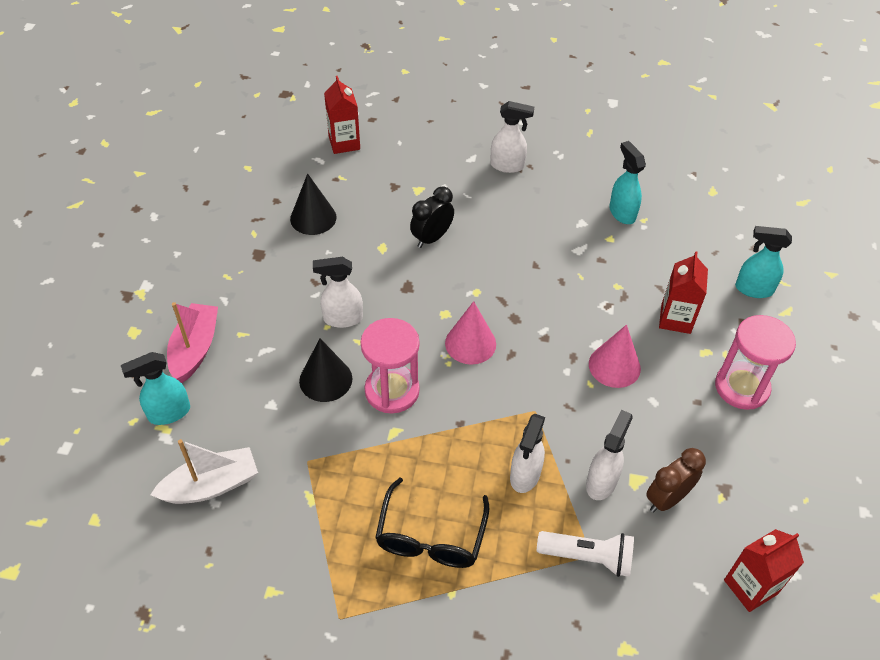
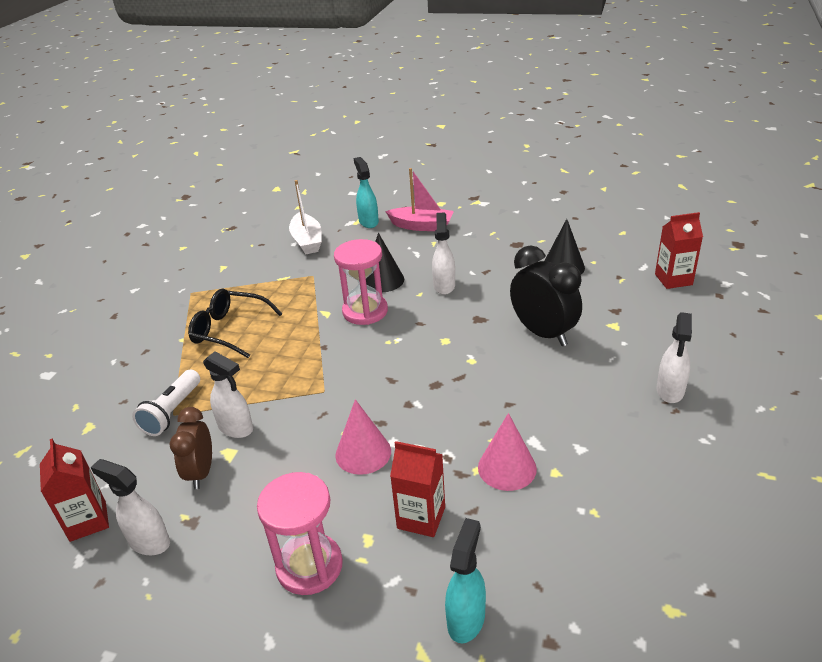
camera: 100 degrees right, 15 degrees down
(431, 238) = (543, 333): black clock -> black clock, size x1.54
(470, 343) = (408, 354): pink cone -> pink cone (507, 468)
(525, 475) = (261, 381): white spray bottle -> white spray bottle (149, 542)
(622, 213) = (604, 490): turquoise spray bottle -> none
(667, 498) = (201, 472): brown clock -> brown clock turned 150 degrees counterclockwise

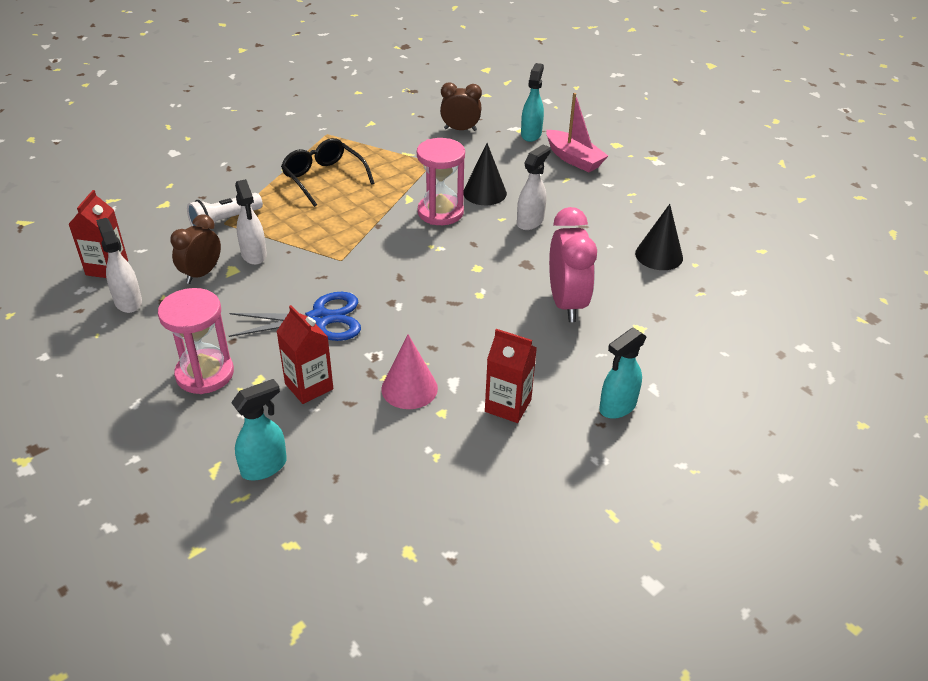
camera: 30 degrees right, 5 degrees up
(307, 241) = (460, 129): white boat -> brown clock
(363, 453) = (319, 320): pink cone -> blue scissors
(543, 333) = (566, 303): black clock -> pink clock
(670, 391) = (617, 407): white spray bottle -> turquoise spray bottle
(673, 279) = (753, 317): red carton -> red carton (508, 406)

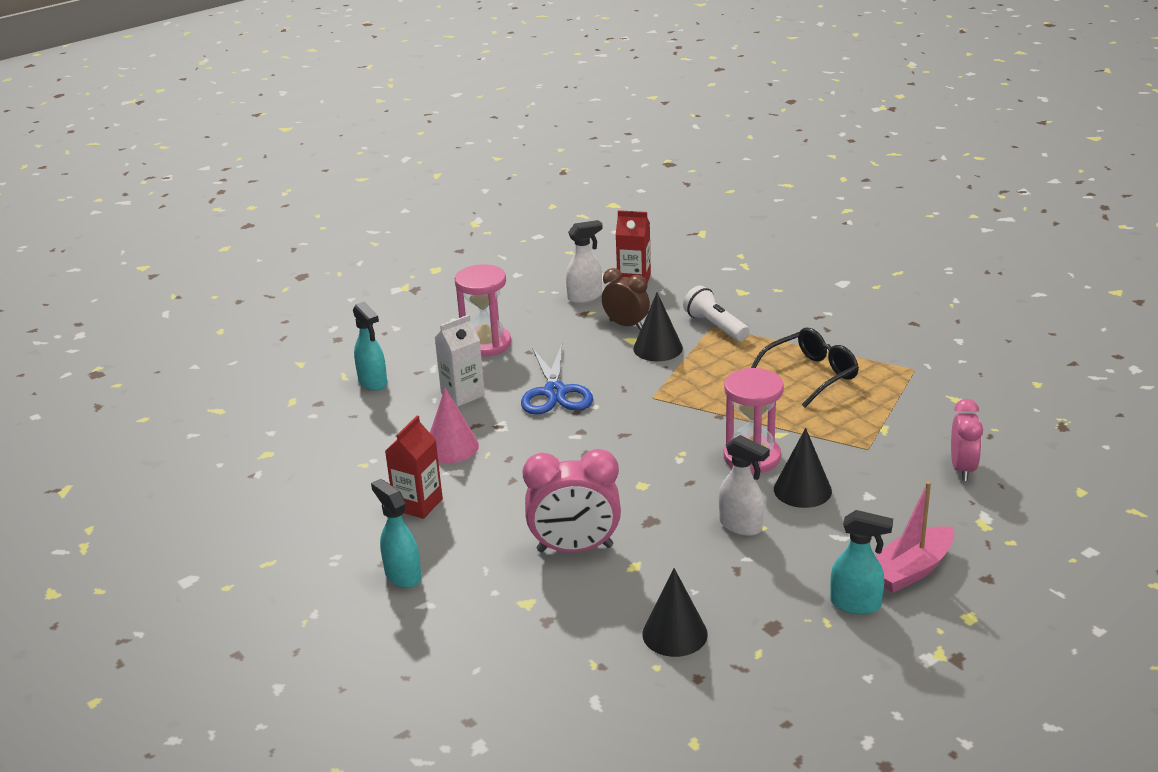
camera: 95 degrees right, 10 degrees down
(254, 255) = (658, 348): white spray bottle -> black cone
(309, 386) = (462, 394): red carton -> white carton
(460, 129) = (962, 469): brown clock -> pink clock
(531, 134) = (971, 532): turquoise spray bottle -> turquoise spray bottle (856, 604)

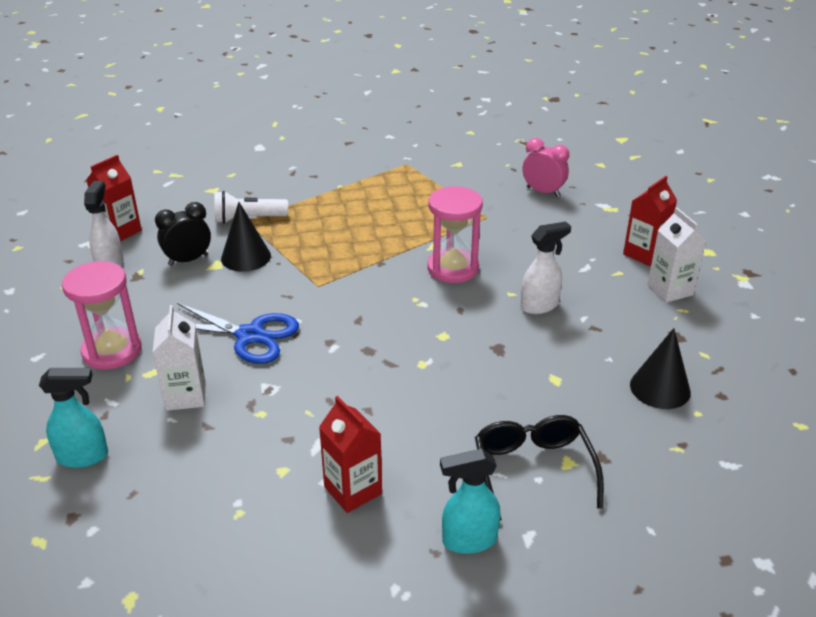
camera: 65 degrees left, 5 degrees up
(451, 447) = (272, 433): pink cone -> none
(575, 549) = (507, 405): pink clock -> none
(626, 325) = (188, 260): brown clock -> black clock
(802, 490) = (515, 262): black cone -> none
(811, 375) = (368, 204): black glasses -> black glasses (533, 469)
(856, 604) = (670, 290): turquoise spray bottle -> white carton
(911, 570) = (644, 254): pink boat -> red carton

